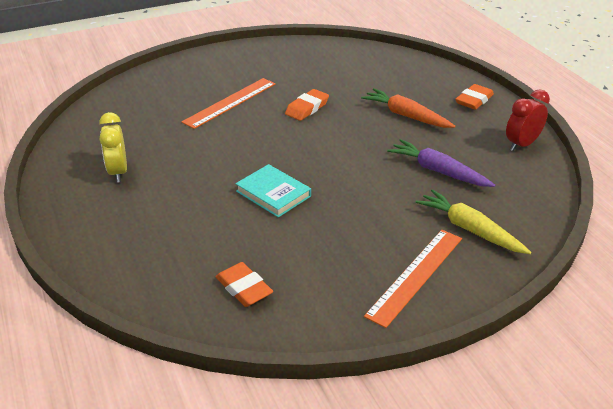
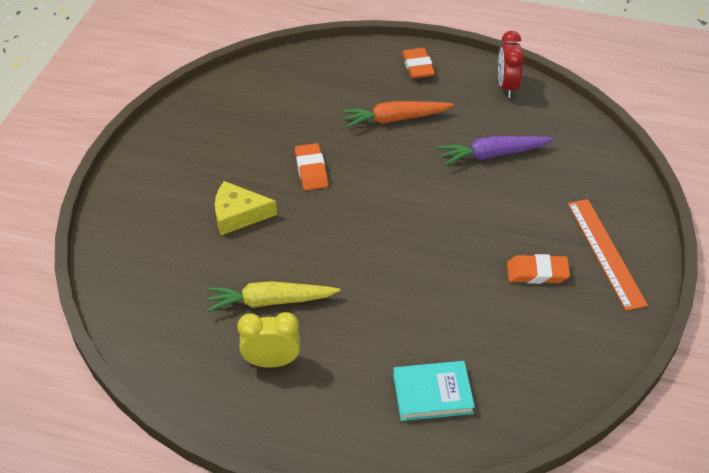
camera: 50 degrees left, 10 degrees up
(118, 172) = (271, 361): yellow clock -> yellow clock turned 150 degrees clockwise
(230, 102) = (238, 214): orange ruler -> yellow cheese
(244, 288) = (531, 362): orange eraser -> orange eraser (537, 272)
(273, 194) = (422, 271): turquoise book -> turquoise book (432, 393)
(470, 229) = (580, 188): yellow carrot -> yellow carrot (270, 301)

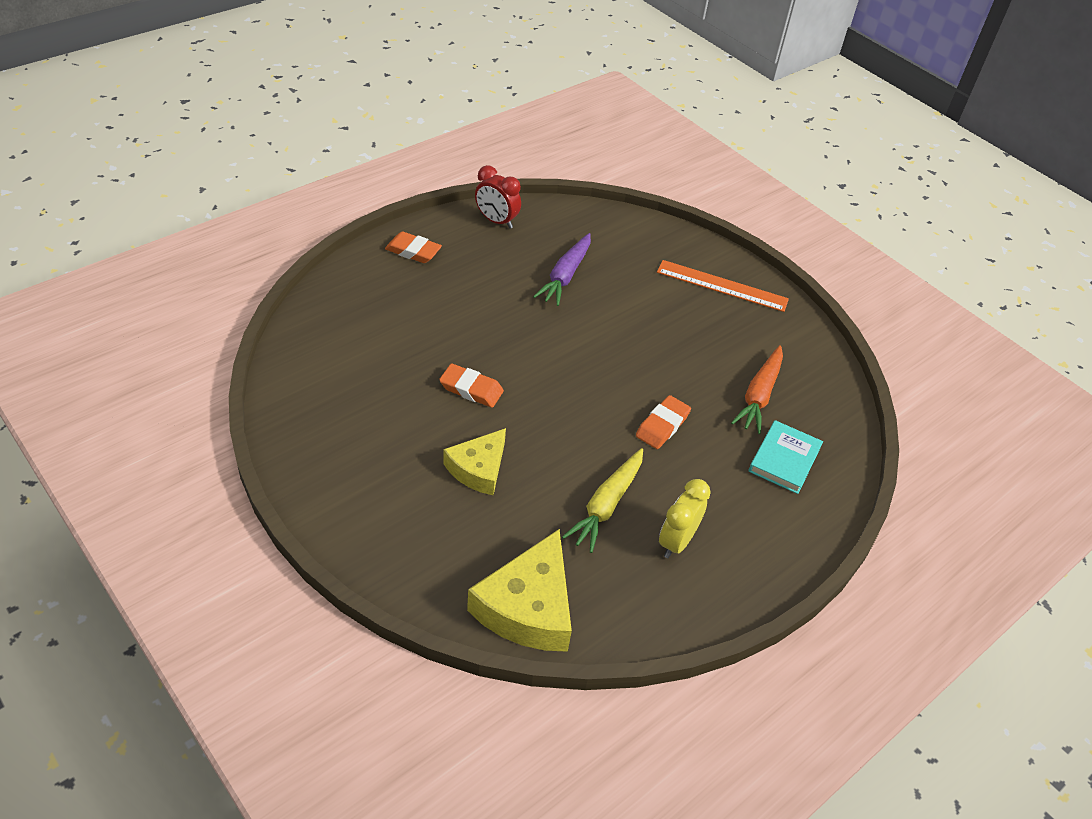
camera: 60 degrees left, 0 degrees up
(136, 306) = (528, 607): none -> yellow cheese
(395, 119) = (463, 302): orange carrot -> orange carrot (759, 395)
(537, 272) = (711, 331): orange eraser -> orange eraser (662, 425)

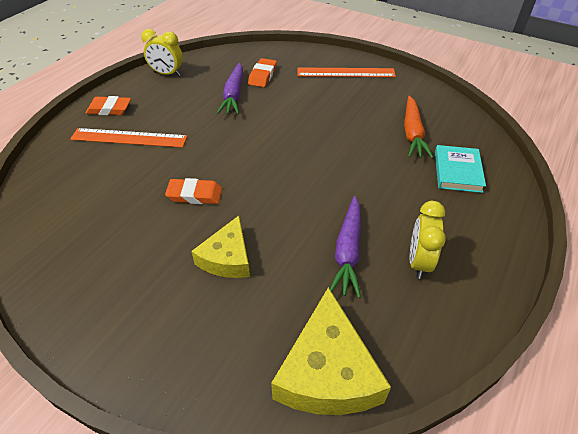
camera: 15 degrees left, 0 degrees up
(423, 296) = (129, 138): none -> orange ruler
(496, 221) = (167, 74): red clock -> yellow clock
(606, 505) = (347, 251): yellow carrot -> purple carrot
(662, 425) = (357, 175): orange eraser -> orange eraser (262, 75)

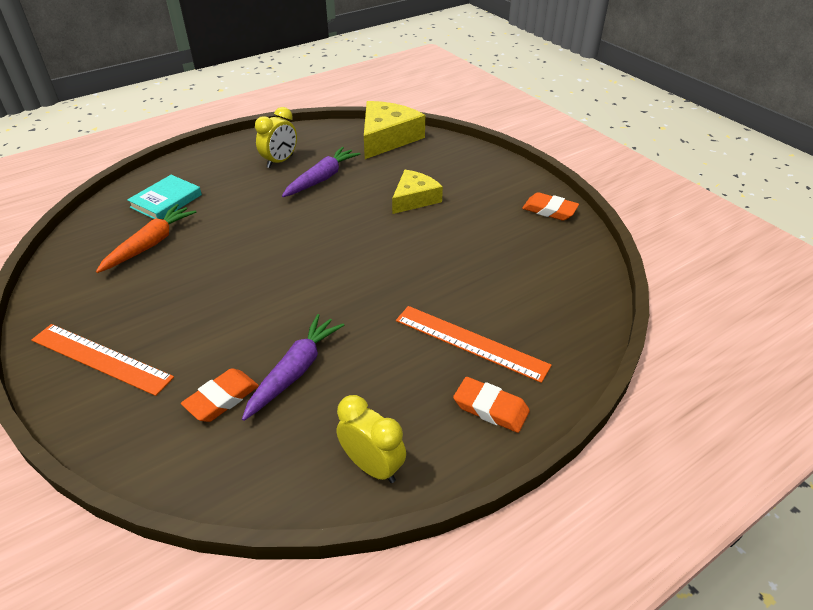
camera: 155 degrees left, 5 degrees down
(195, 195) = (418, 251): orange eraser -> orange eraser (549, 210)

